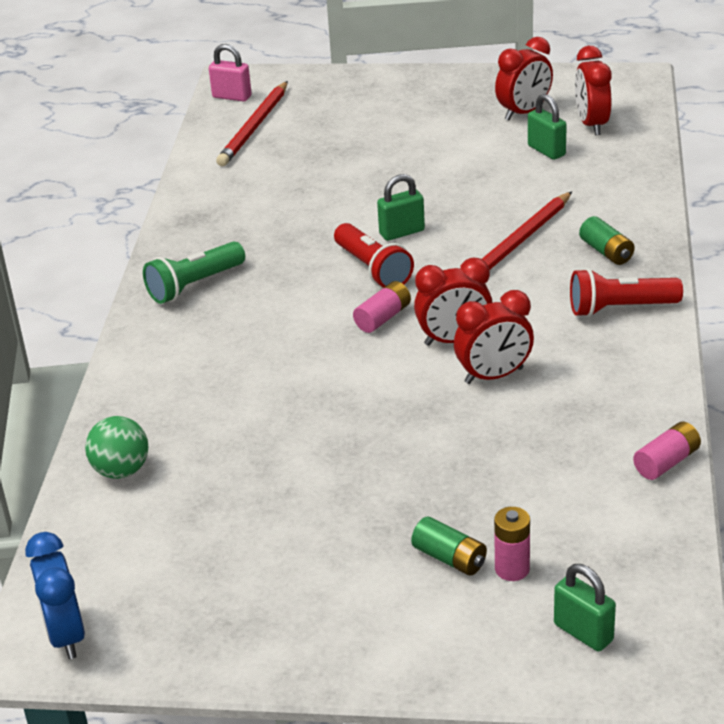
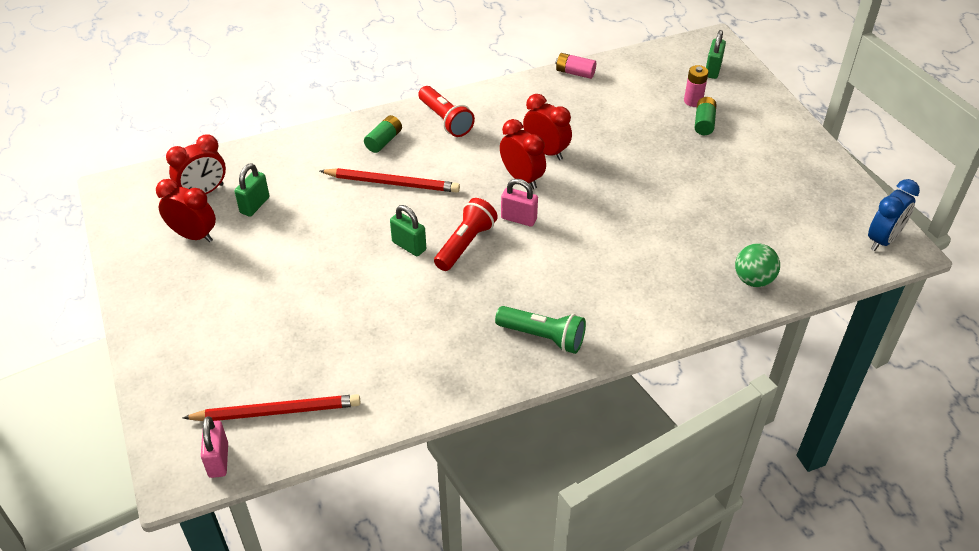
camera: 120 degrees left, 10 degrees up
(383, 317) = (519, 218): pink battery -> pink padlock

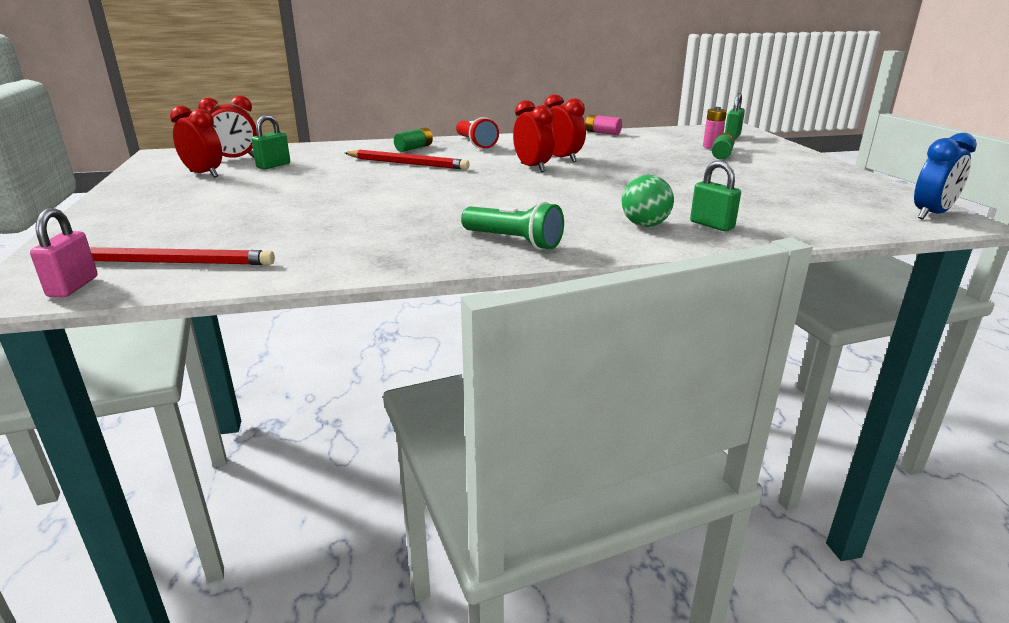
camera: 10 degrees right, 20 degrees down
(409, 246) = (401, 189): green padlock -> green padlock (712, 225)
(465, 244) = (458, 191): red flashlight -> none
(519, 218) = (520, 183): pink padlock -> none
(753, 280) = (774, 226): green ball -> green ball (645, 225)

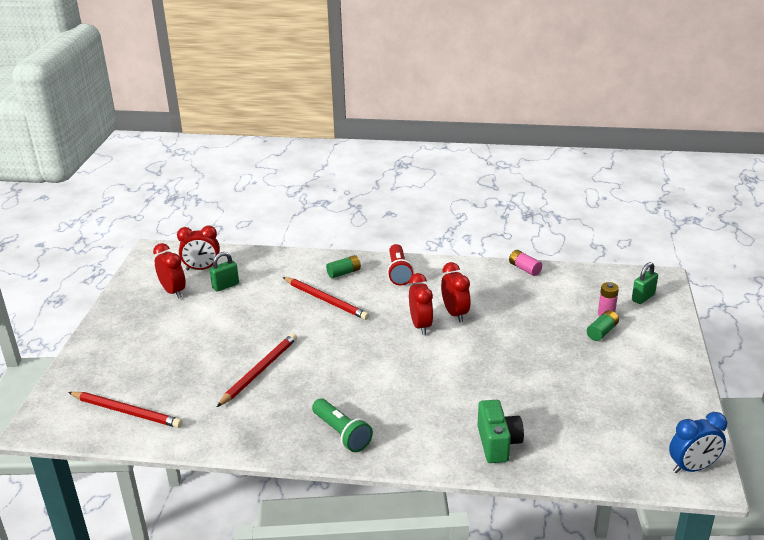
camera: 20 degrees right, 5 degrees up
(73, 287) = (67, 426): pink padlock -> none
(361, 212) = (259, 371): none -> red pencil
(645, 225) = (448, 432): green ball -> none
(712, 225) = (498, 444): green padlock -> green camera

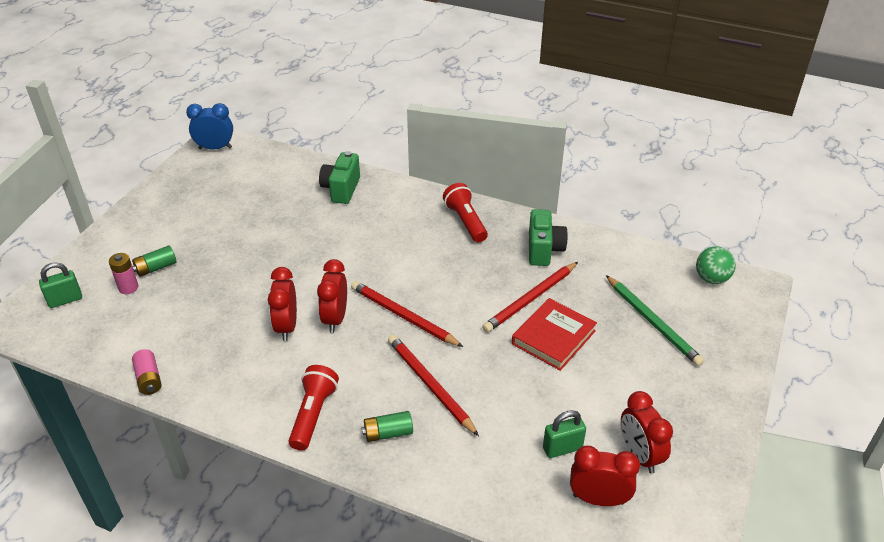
camera: 165 degrees left, 10 degrees up
(81, 423) = (711, 279): none -> green ball
(126, 411) = (668, 282): red pencil -> red pencil (403, 316)
(149, 373) = (652, 322): none -> green pencil
(236, 346) = (553, 337): none -> red book
(252, 419) = (544, 250): none -> green camera
(342, 434) = (465, 221): green flashlight -> red flashlight

